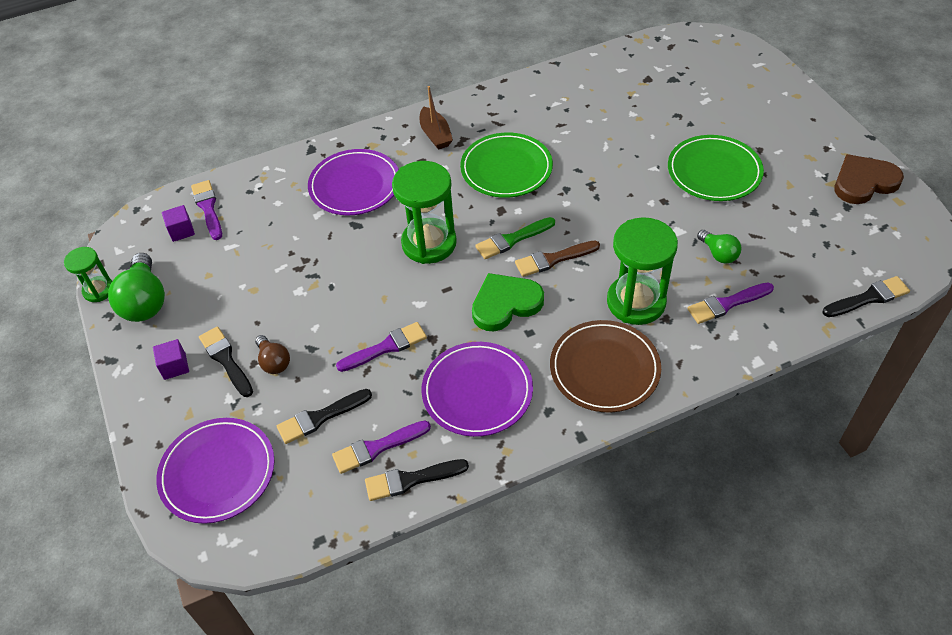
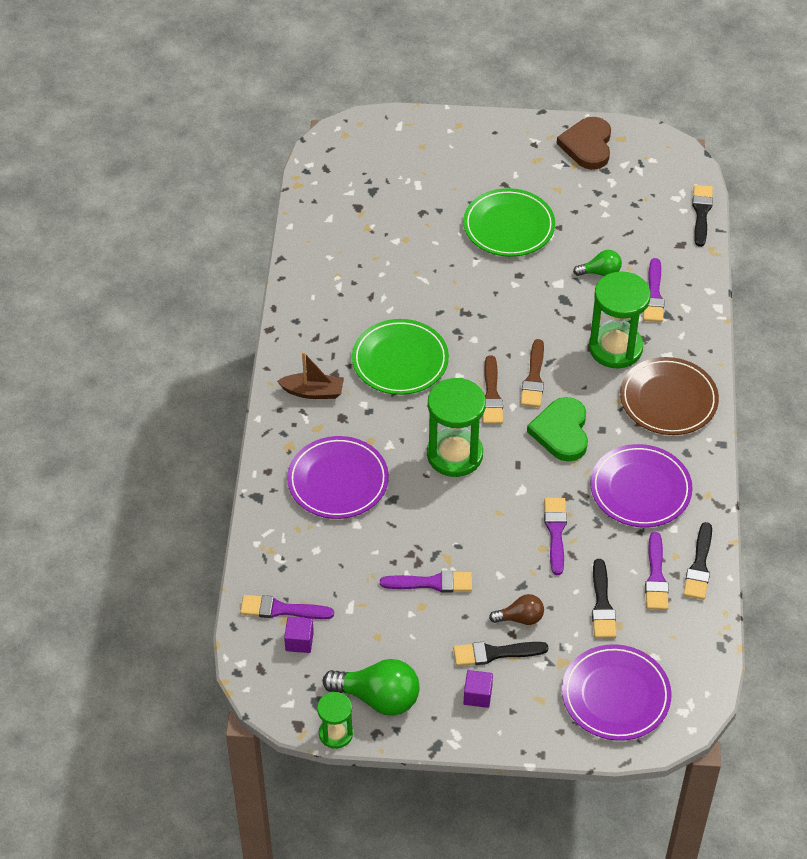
camera: 65 degrees left, 0 degrees up
(281, 286) = (432, 583): none -> purple brush
(512, 239) = (491, 395): green brush -> brown brush

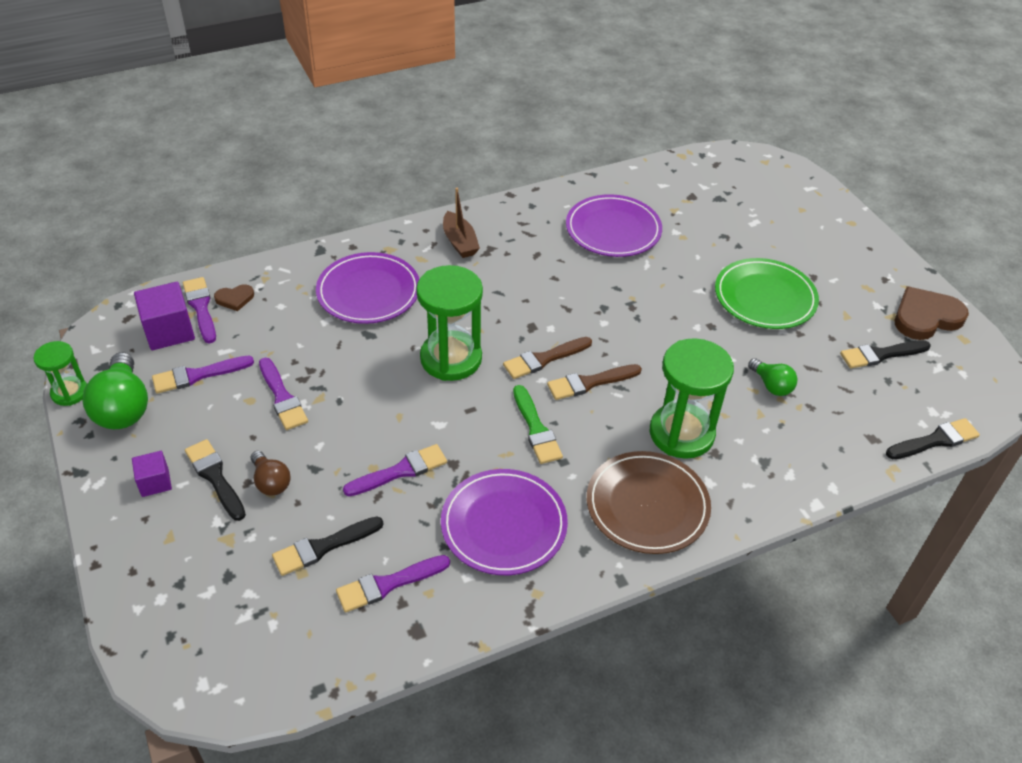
camera: 60 degrees right, 5 degrees down
(285, 581) = (235, 299): none -> brown heart
(299, 641) = (169, 331): purple cube -> purple cube, size x1.68
(400, 360) = (538, 282): green plate -> none
(561, 432) = (536, 429): green heart -> green brush
(616, 695) = (201, 605): purple plate -> purple plate (613, 230)
(654, 295) = (781, 440): purple brush -> purple brush (197, 375)
(699, 566) = (426, 622): black brush -> black brush (880, 355)

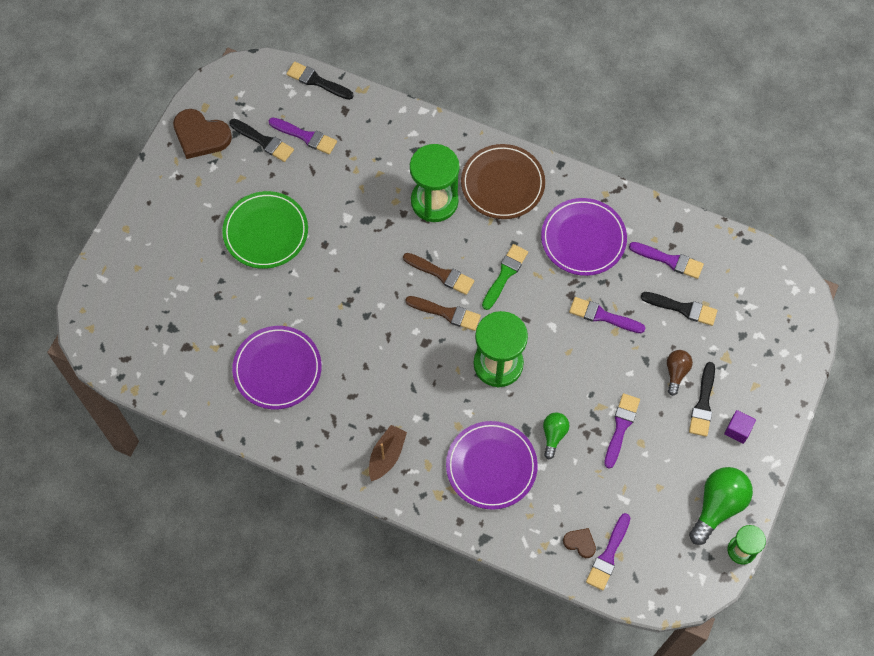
camera: 130 degrees left, 20 degrees up
(169, 331) = (644, 550): purple cube -> none
(197, 375) = (656, 492): purple brush -> purple brush (305, 136)
(771, 385) = (349, 181): green light bulb -> green light bulb (553, 435)

